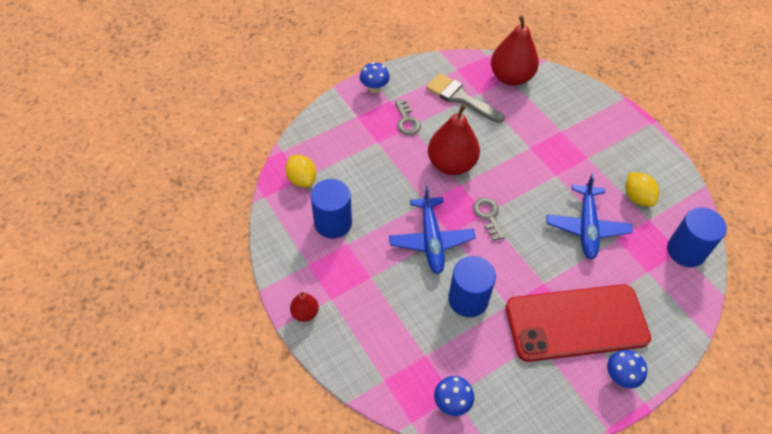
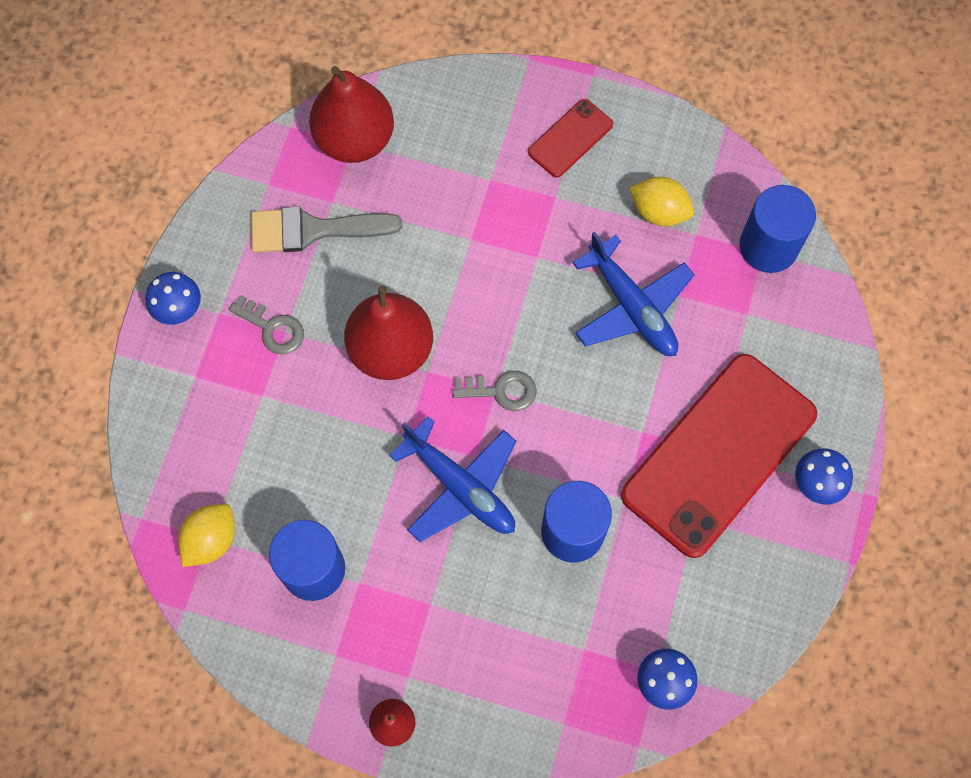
camera: 40 degrees left, 15 degrees up
(302, 179) = (211, 540): yellow lemon -> yellow lemon turned 75 degrees counterclockwise
(488, 216) = (501, 391): grey key -> grey key turned 150 degrees clockwise
(616, 140) = (570, 138): none -> red phone

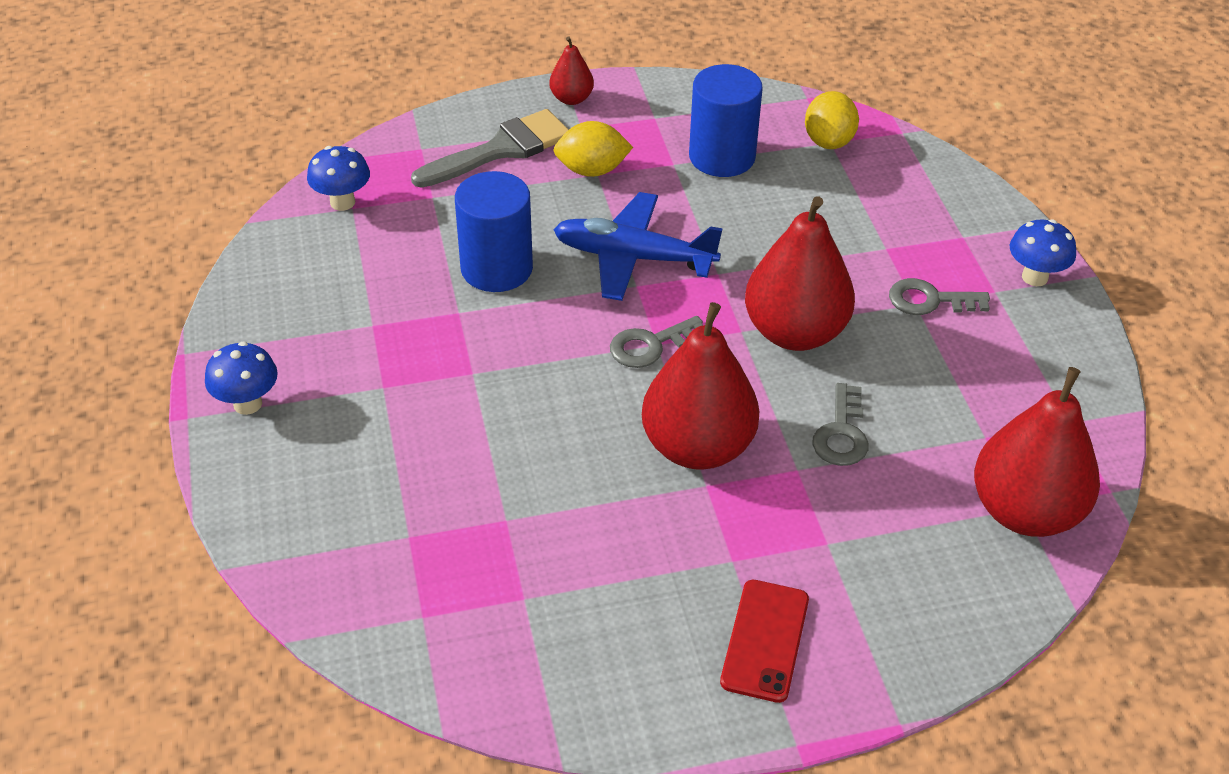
camera: 150 degrees right, 25 degrees down
(313, 230) = (977, 400): grey brush -> grey brush (501, 149)
(422, 250) = (841, 433): none -> grey key
(524, 287) = (698, 447): none -> red pear
(632, 307) = (556, 482): blue plane -> none
(659, 211) = (588, 603): yellow lemon -> yellow lemon (592, 170)
(718, 454) = (374, 386): red phone -> none
(768, 246) = (418, 627): blue cylinder -> none

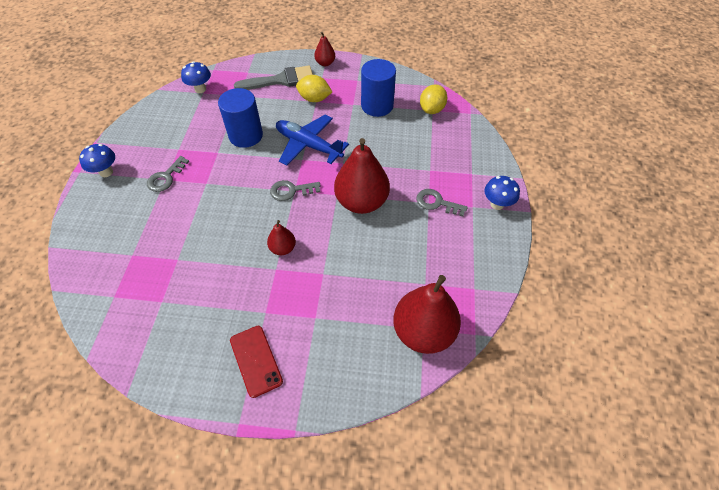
camera: 20 degrees right, 10 degrees up
(698, 447) = (283, 248): red pear -> red pear, size x0.48
(765, 640) = (256, 360): red phone -> red phone turned 60 degrees counterclockwise
(841, 433) = (354, 261): grey key -> grey key (166, 177)

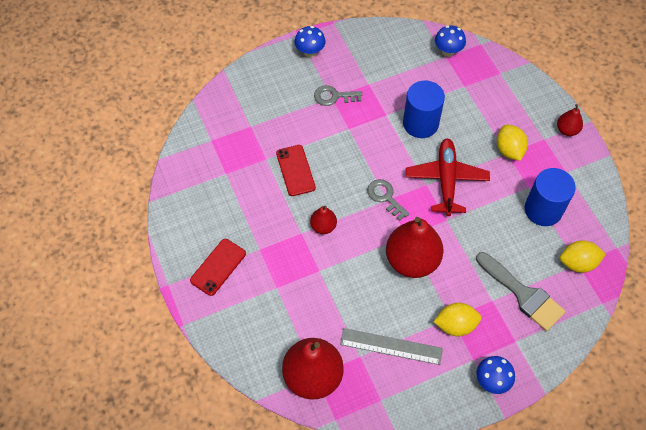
camera: 60 degrees right, 5 degrees up
(210, 241) = (295, 170): none -> red phone
(281, 80) = (511, 107): grey brush -> grey brush (523, 294)
(308, 145) = (446, 180): blue plane -> red plane
(429, 256) = (391, 346): none -> grey ruler
(436, 203) = (455, 325): grey key -> yellow lemon

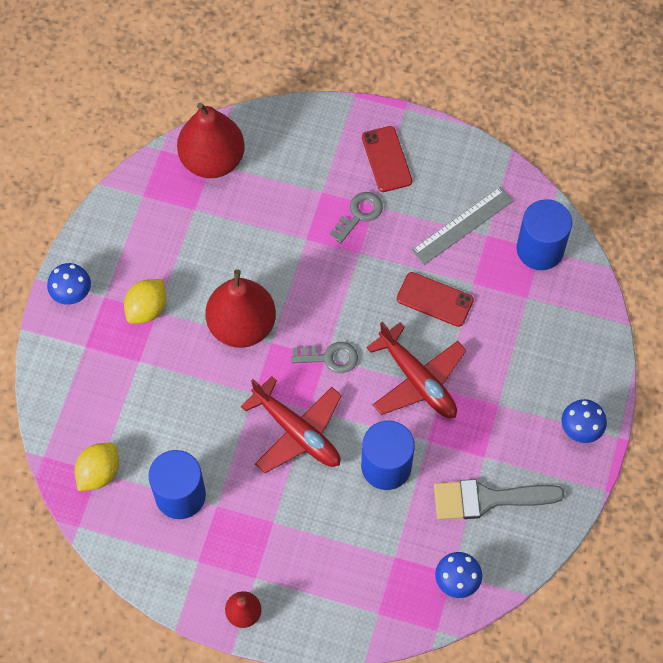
camera: 130 degrees right, 5 degrees up
(211, 140) = (540, 249): none -> blue cylinder
(323, 226) = (348, 277): red pear -> none
(333, 96) = (497, 407): grey key -> grey key (359, 214)
(355, 143) = (418, 380): none -> red plane
(391, 346) = (179, 240): grey ruler -> grey ruler (462, 225)
(509, 150) = (274, 527): yellow lemon -> none
(523, 294) = (118, 393): grey brush -> grey brush (487, 499)

